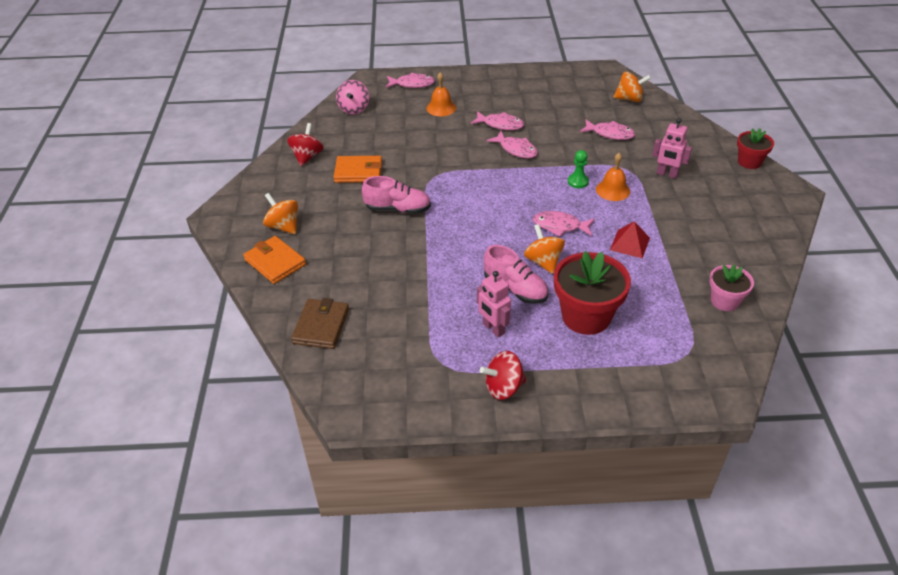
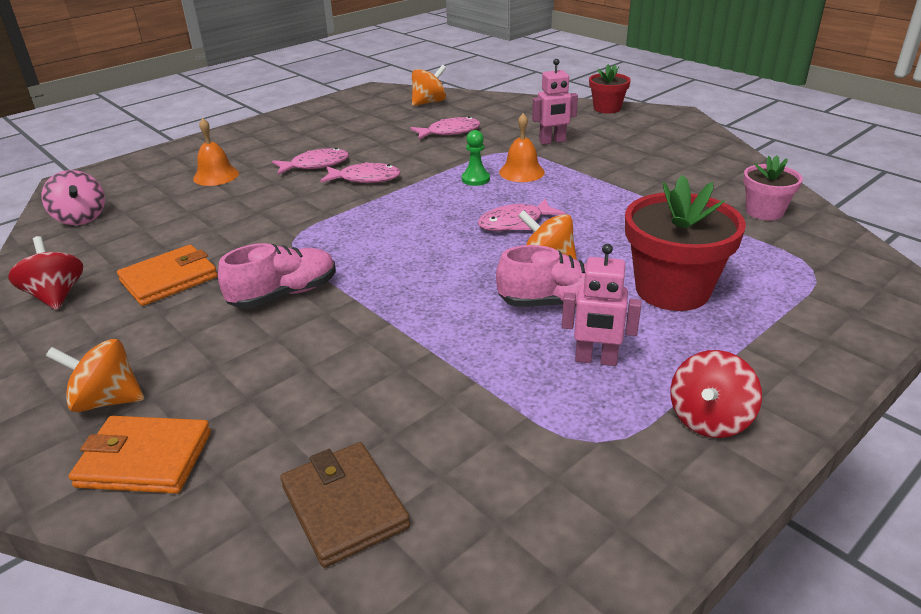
camera: 40 degrees left, 10 degrees down
(412, 84) = (146, 168): pink fish -> none
(629, 243) = (608, 206): red pyramid -> none

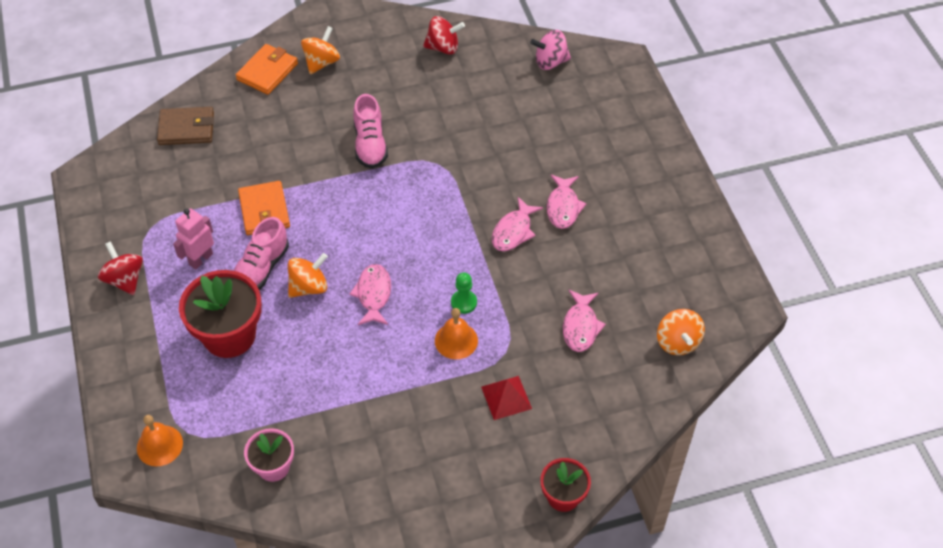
camera: 115 degrees right, 20 degrees up
(169, 279) = (427, 96): orange wallet -> orange wallet (264, 210)
(216, 176) = (581, 141): orange bell -> orange bell (159, 445)
(552, 141) = (506, 397): pink robot -> red pyramid

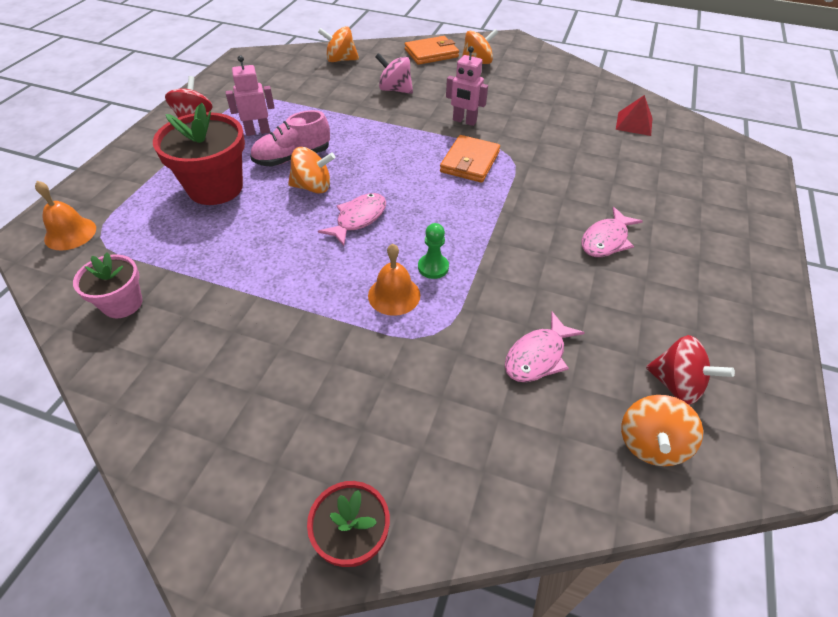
camera: 35 degrees right, 5 degrees down
(186, 128) = (340, 60): brown wallet -> orange spinning top
(264, 210) = (338, 124): orange wallet -> orange wallet (470, 162)
(370, 145) = (464, 121): pink shoe -> pink robot
(443, 47) = (585, 89): red spinning top -> red spinning top (676, 384)
(506, 397) = (392, 378): red pyramid -> red pyramid (634, 123)
(513, 231) = (536, 235): pink fish -> none
(550, 62) = (679, 133): pink spinning top -> pink spinning top (395, 90)

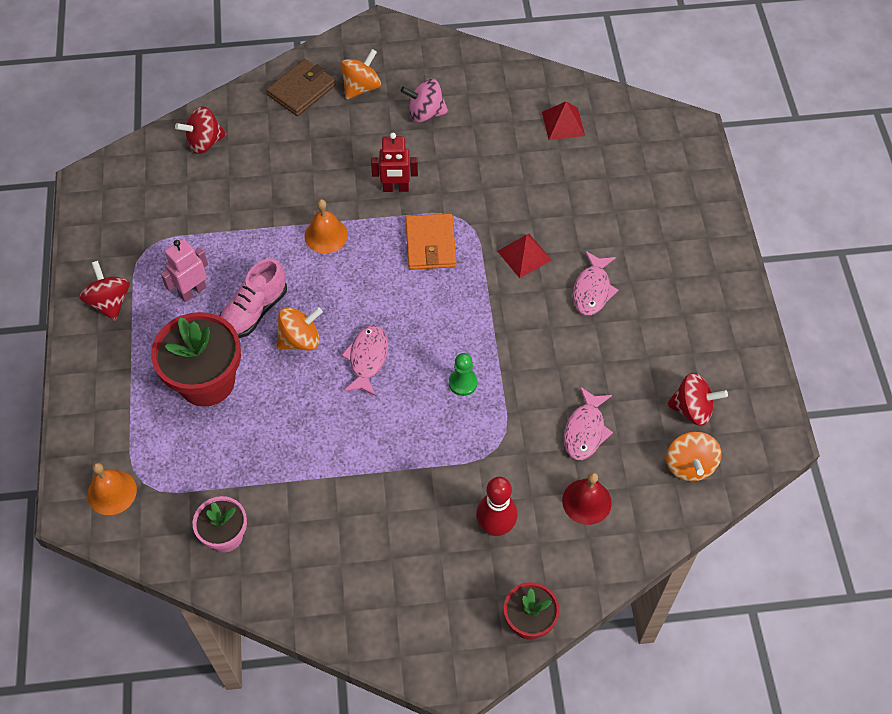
camera: 25 degrees left, 10 degrees up
(340, 60) = (204, 142): orange spinning top -> red spinning top
(382, 410) = (495, 527): none -> red bowling pin
(394, 295) = (446, 425): orange bell -> orange bell (326, 235)
(395, 90) = (296, 168): pink spinning top -> pink spinning top (425, 113)
(431, 53) = (301, 90): orange wallet -> brown wallet
(464, 121) = (395, 188): pink robot -> red robot
(502, 429) = (586, 501): none -> red bell
(551, 194) = (524, 255): none -> red pyramid

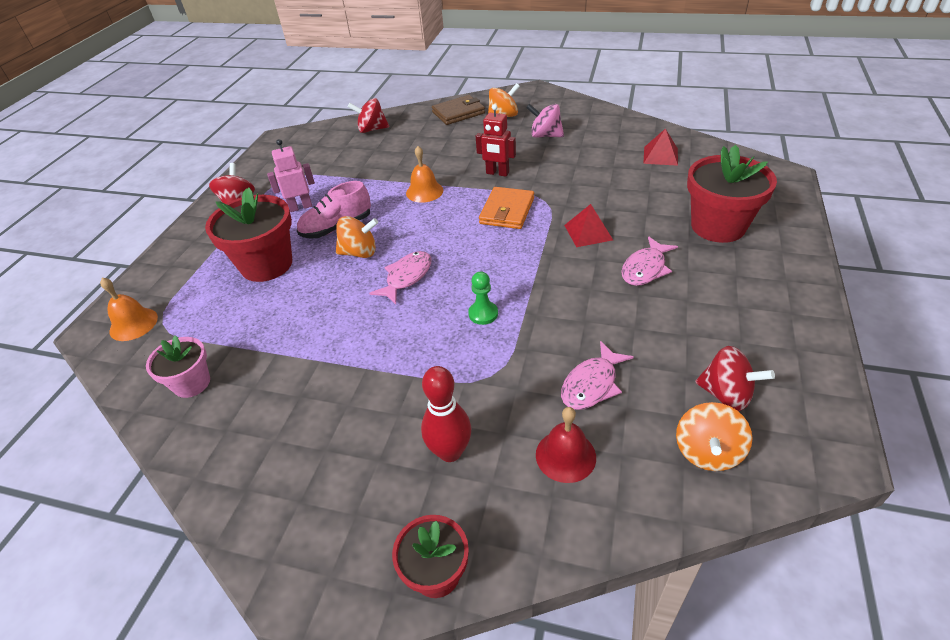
camera: 25 degrees right, 15 degrees down
(644, 218) = (718, 226): none -> red flower pot

